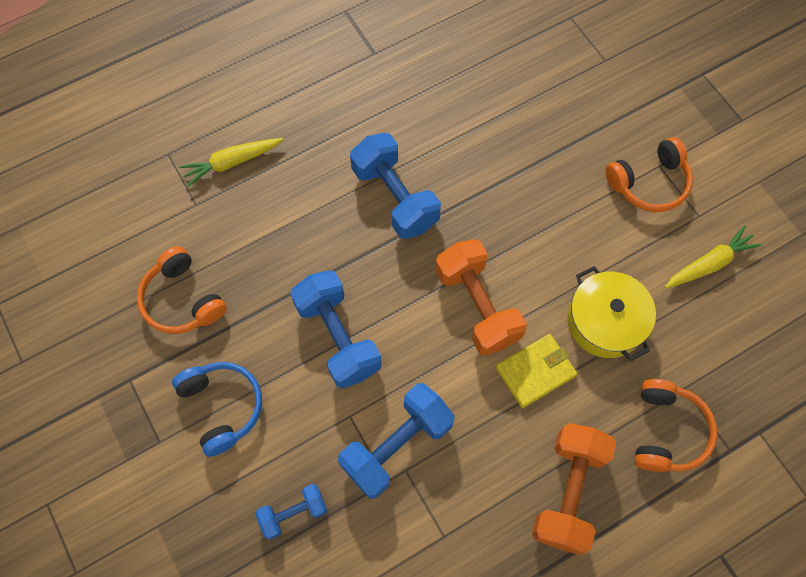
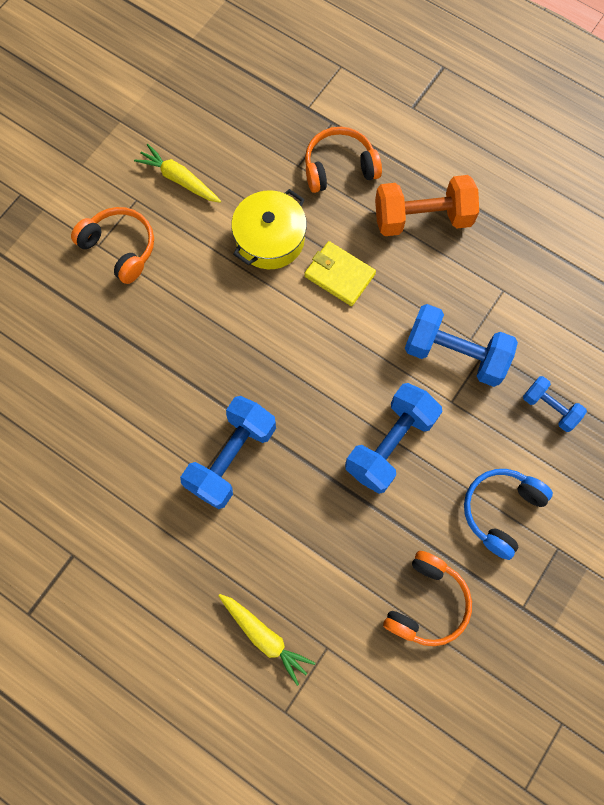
camera: 115 degrees left, 5 degrees up
(477, 306) = (305, 342): orange dumbbell -> none

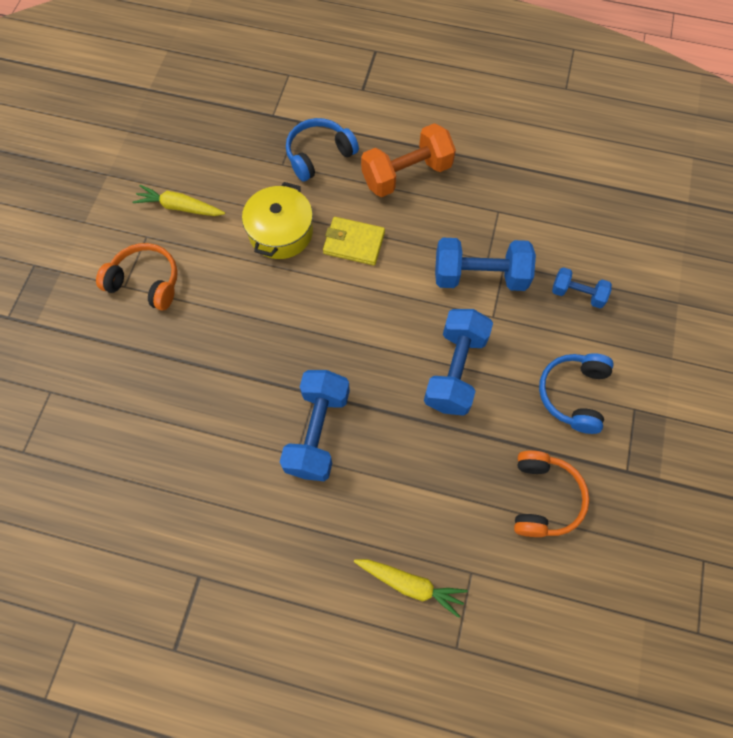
camera: 20 degrees left, 5 degrees down
(339, 167) = (319, 155): orange headphones -> blue headphones

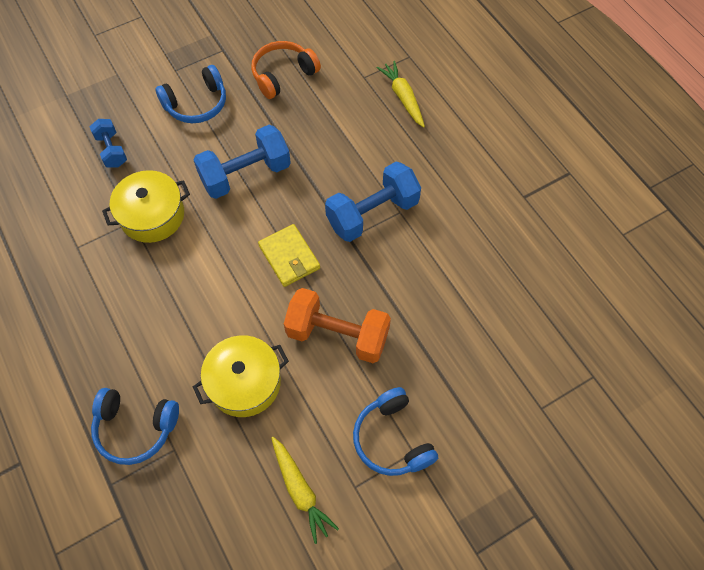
camera: 135 degrees left, 5 degrees down
(146, 282) = (392, 439): orange headphones -> blue headphones
(354, 243) = (202, 320): yellow wallet -> yellow wallet (289, 257)
(406, 174) = (96, 340): orange dumbbell -> orange dumbbell (337, 335)
(480, 276) = (152, 215): blue dumbbell -> yellow pot

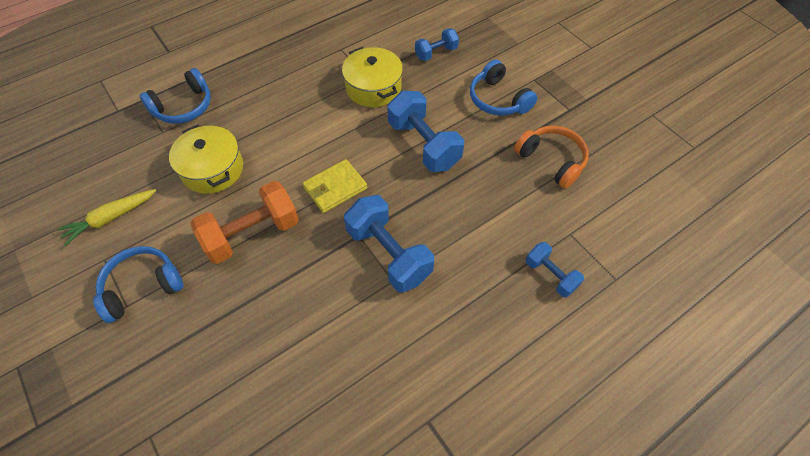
camera: 85 degrees right, 5 degrees down
(135, 428) = (184, 107): blue headphones -> blue headphones turned 135 degrees counterclockwise
(337, 335) = (252, 234): orange dumbbell -> orange dumbbell turned 45 degrees clockwise
(403, 97) = (550, 275): yellow carrot -> blue dumbbell

